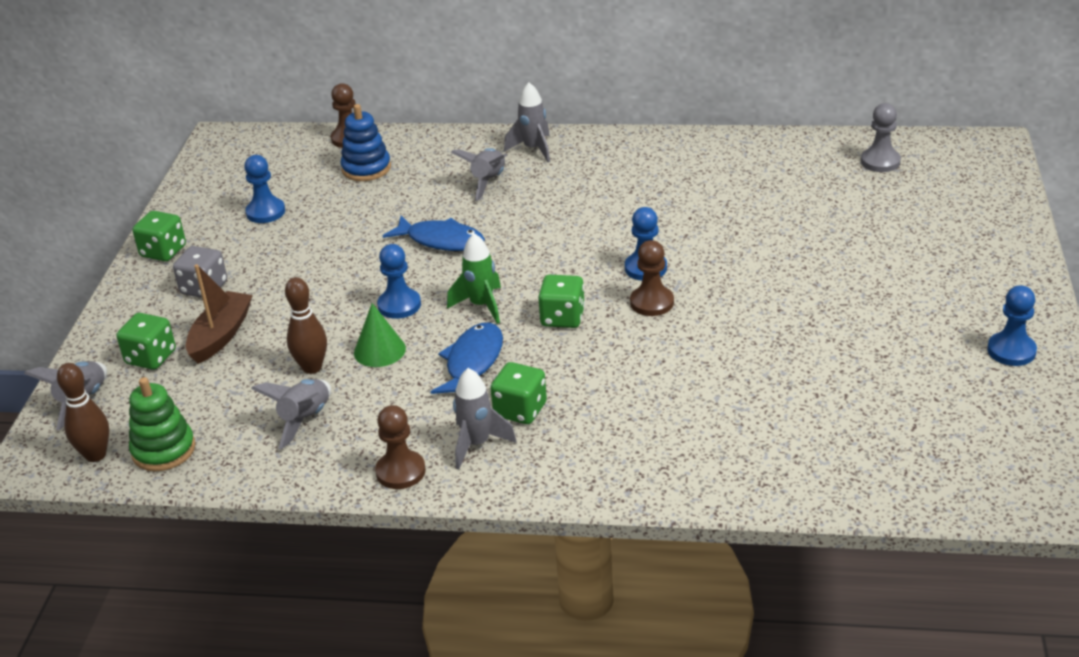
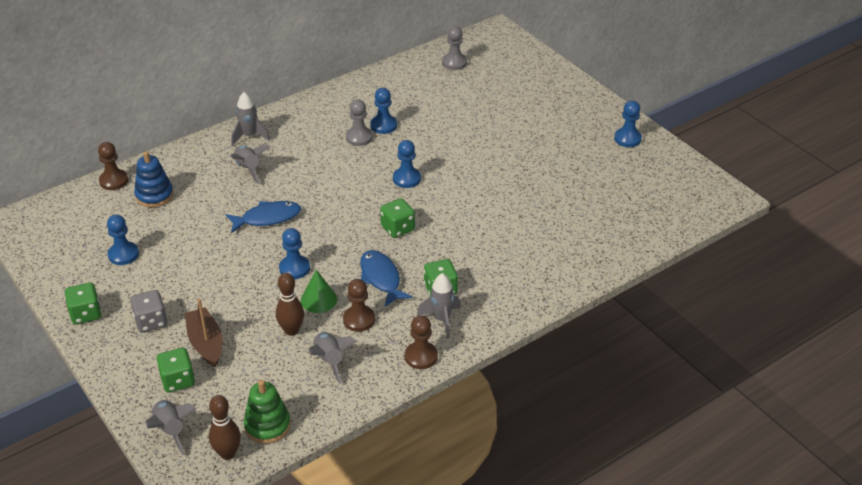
camera: 45 degrees left, 5 degrees up
(481, 306) = (343, 244): green rocket -> none
(650, 199) = (359, 137): none -> grey pawn
(652, 302) = (434, 196): brown pawn -> brown pawn (359, 320)
(696, 198) = (383, 125): none -> blue pawn

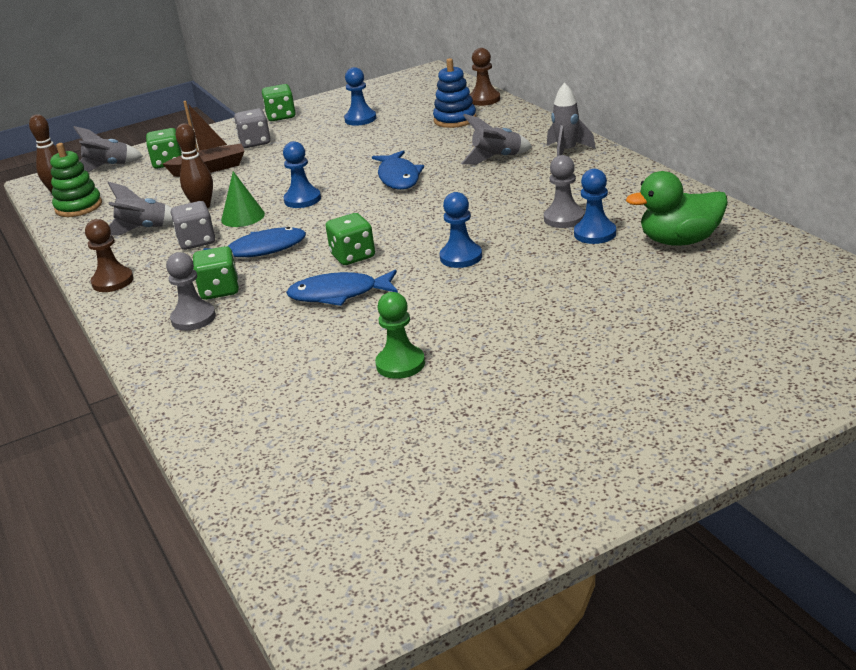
camera: 100 degrees right, 10 degrees down
(359, 320) = (196, 241): brown pawn -> grey dice
(399, 95) = (680, 241): none -> green duck
(441, 319) = (165, 293): grey rocket -> none
(451, 229) = (338, 294): none -> blue fish
(454, 63) = (798, 285): grey pawn -> grey pawn (193, 318)
(533, 194) = (400, 364): none -> green pawn
(627, 139) = (558, 483): blue pawn -> none

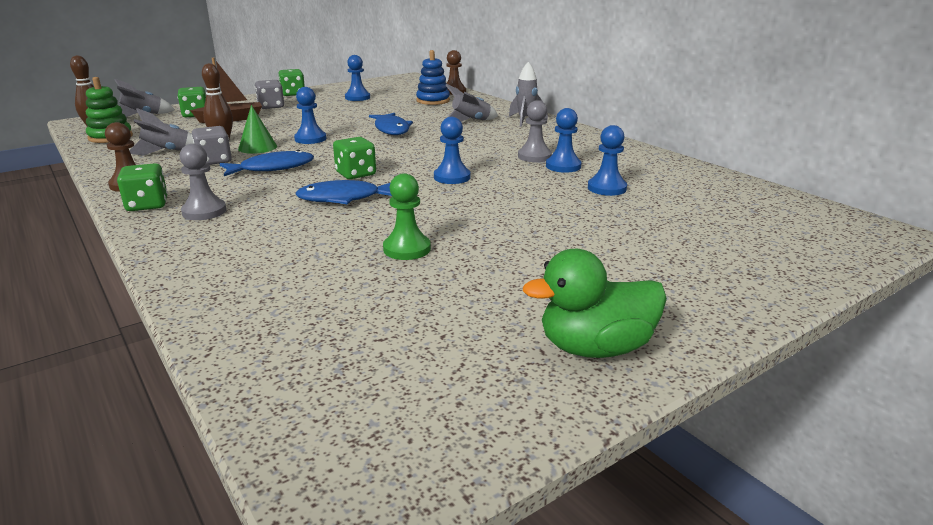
camera: 10 degrees left, 5 degrees down
(220, 290) = (232, 193): green dice -> green dice (147, 205)
(637, 268) = (606, 188): none -> blue pawn
(680, 241) = (635, 172): green duck -> green duck (595, 348)

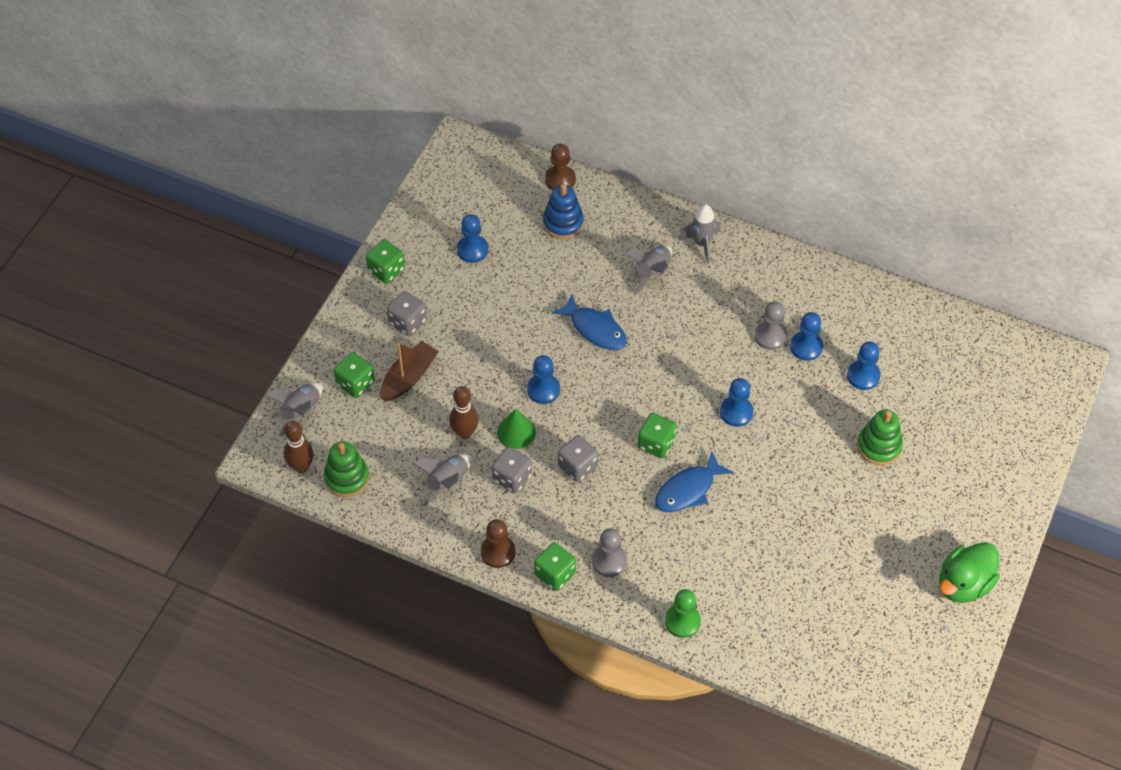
camera: 30 degrees left, 30 degrees up
(272, 168) = (577, 466): blue fish -> grey dice
(407, 249) = (794, 538): green pawn -> green pawn (682, 621)
(581, 224) = (879, 446): none -> green stacking toy

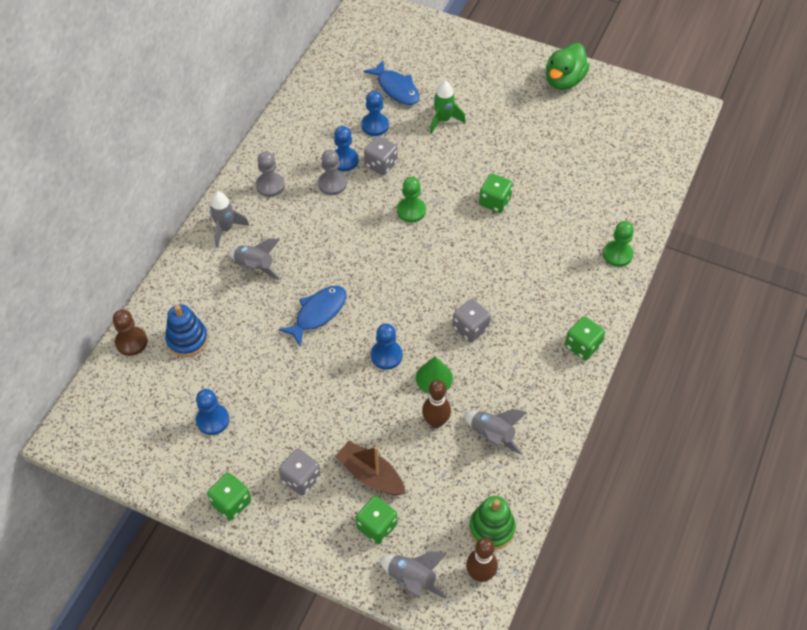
camera: 90 degrees left, 0 degrees up
(498, 552) = (564, 391): brown pawn -> none
(512, 478) = (485, 381): grey dice -> grey dice (381, 164)
(609, 561) = (566, 305): grey pawn -> grey pawn (270, 185)
(656, 443) = (444, 268): green dice -> green dice (494, 201)
(688, 490) = (491, 247): blue fish -> blue fish (396, 88)
(736, 412) = (411, 211): blue pawn -> green pawn
(879, 446) = (443, 120): green stacking toy -> green rocket
(963, 584) = (564, 80): green duck -> green duck turned 75 degrees clockwise

